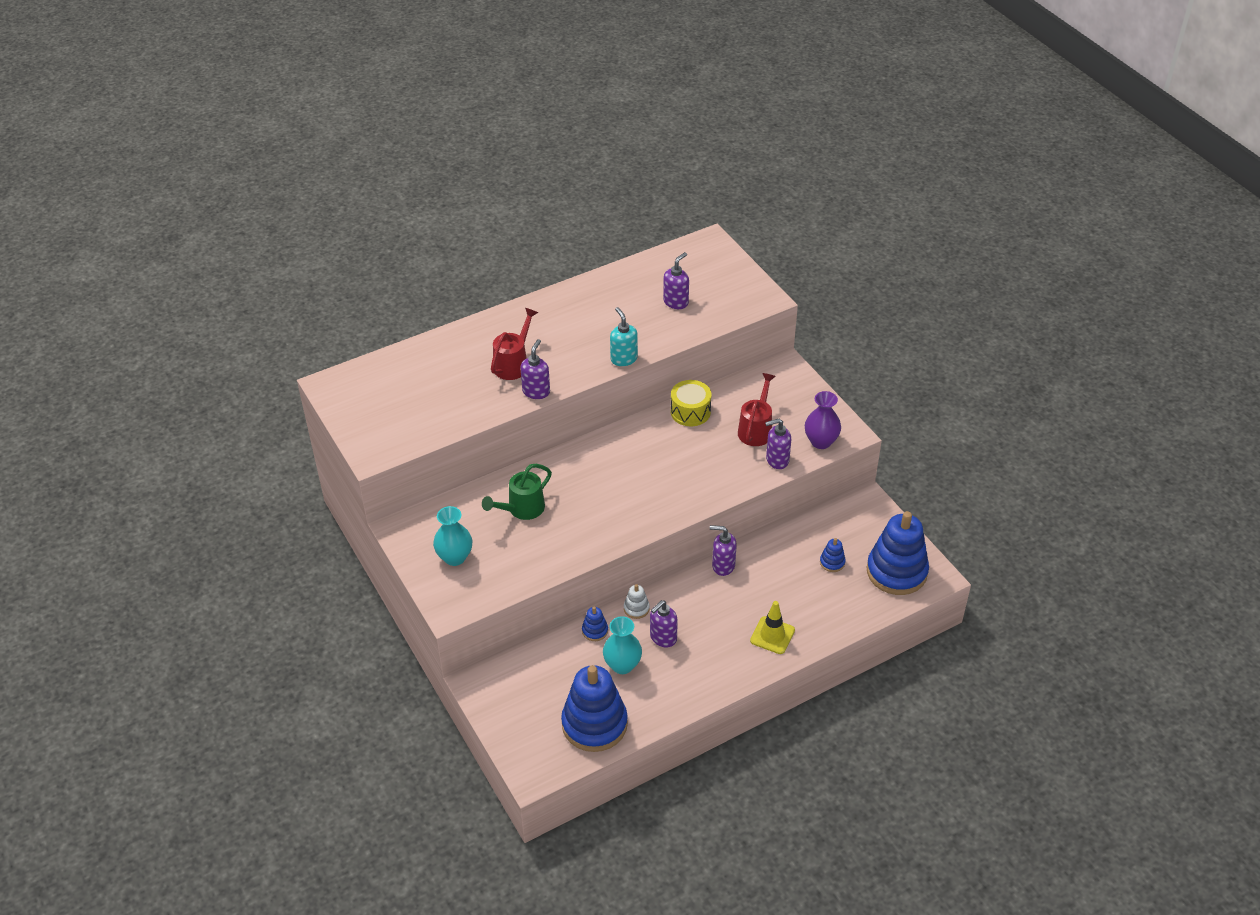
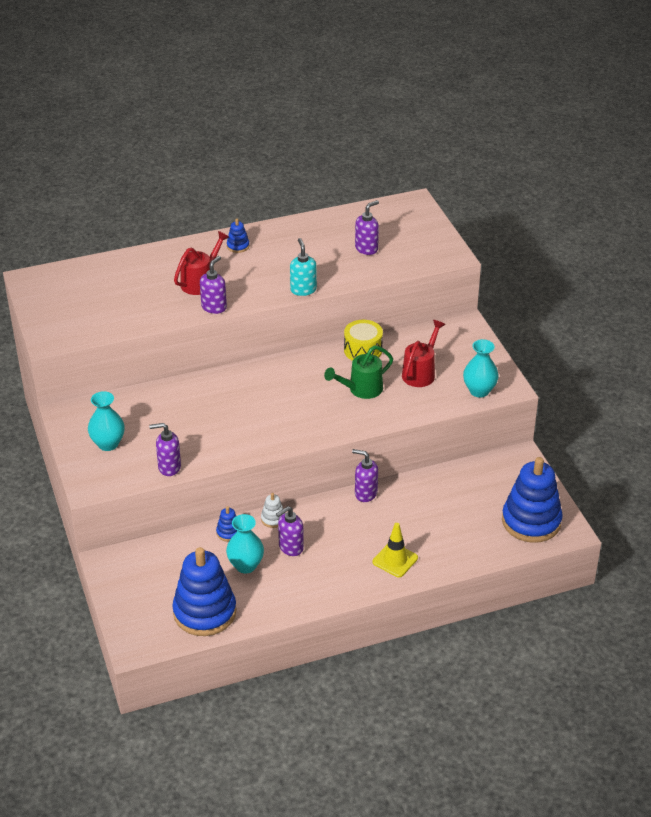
camera: 10 degrees right, 5 degrees down
(521, 509) = (181, 412): green watering can -> green watering can (361, 389)
(777, 460) = (432, 401): purple soap dispenser -> purple soap dispenser (169, 467)
(821, 442) = (479, 391): purple vase -> turquoise vase
(832, 562) = (471, 505): blue stacking toy -> blue stacking toy (238, 246)

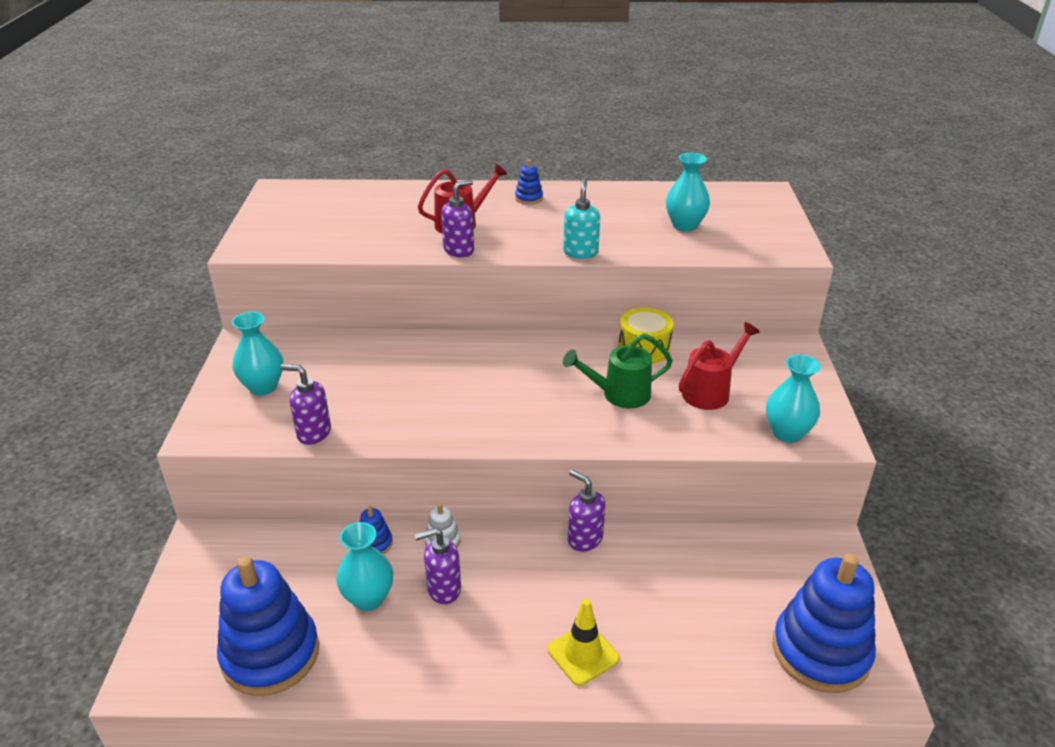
camera: 20 degrees right, 5 degrees down
(366, 248) = (685, 226): purple soap dispenser -> turquoise vase

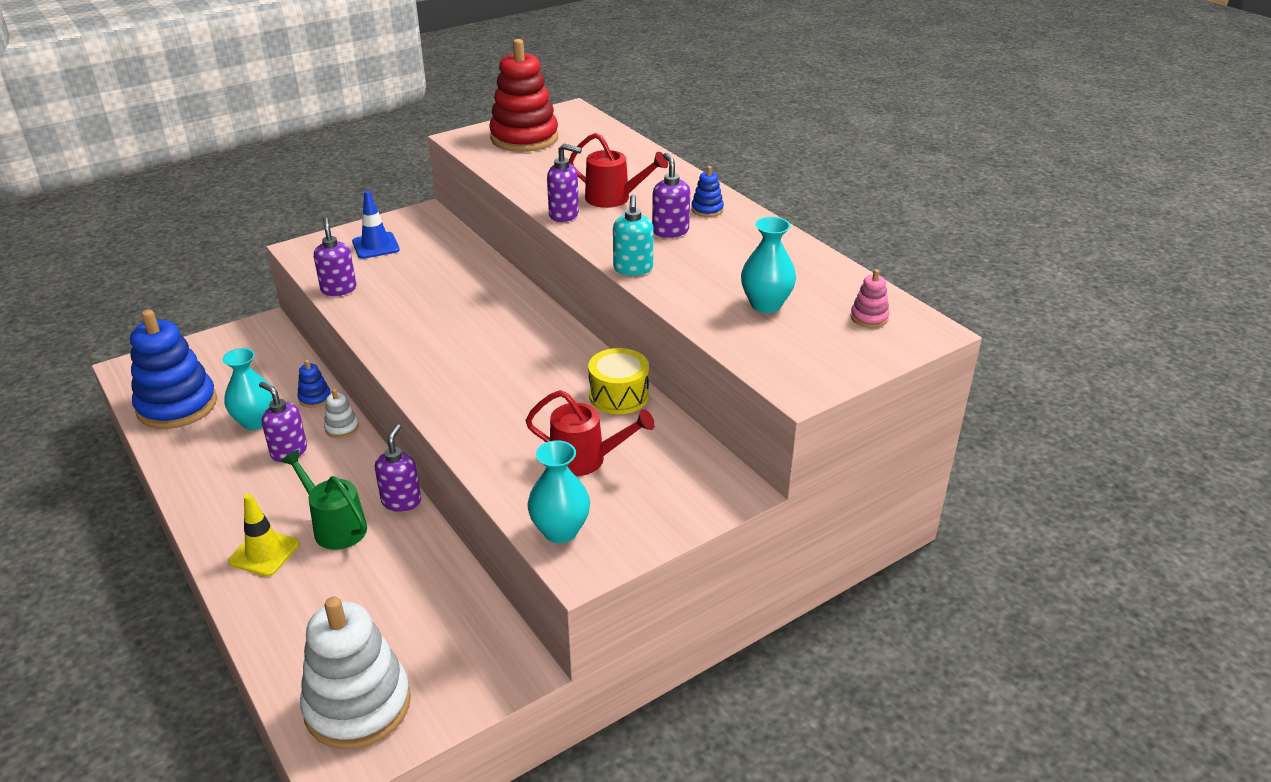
camera: 55 degrees right, 0 degrees up
(263, 387) = (376, 246): turquoise vase -> blue traffic cone
(294, 223) = (524, 138): none -> red stacking toy
(542, 221) = (670, 231): none -> purple soap dispenser
(580, 252) = (633, 269): turquoise soap dispenser -> turquoise soap dispenser turned 120 degrees clockwise
(619, 394) = (526, 408): green watering can -> green watering can (335, 526)
(735, 202) = (869, 317): none -> pink stacking toy
(820, 651) = (358, 705): blue stacking toy -> white stacking toy

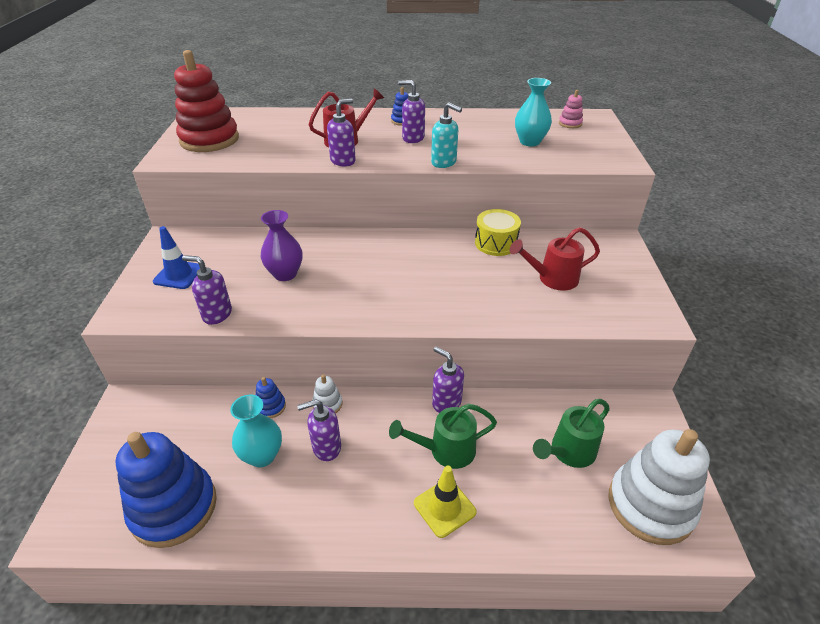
camera: 55 degrees left, 5 degrees up
(393, 616) = (568, 452): none -> green watering can
(427, 294) = (285, 274): none -> purple vase
(560, 531) = (618, 314): turquoise vase -> none
(586, 460) = (552, 278): red watering can -> red watering can turned 150 degrees counterclockwise

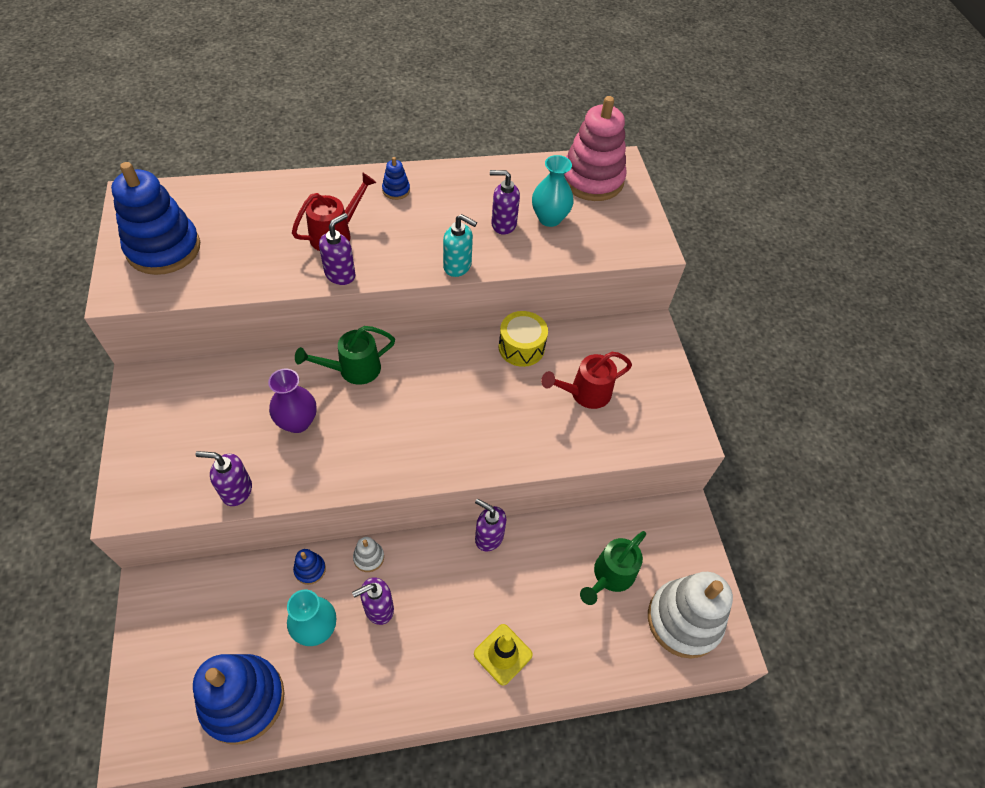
camera: 15 degrees left, 15 degrees up
(179, 275) = (174, 438): blue traffic cone -> none
(209, 140) = (163, 248): red stacking toy -> blue stacking toy
(413, 138) = (414, 223): purple soap dispenser -> purple soap dispenser (503, 224)
(445, 450) = (495, 593): green watering can -> green watering can (353, 369)
(570, 123) = (592, 180): pink stacking toy -> pink stacking toy, size x2.39

